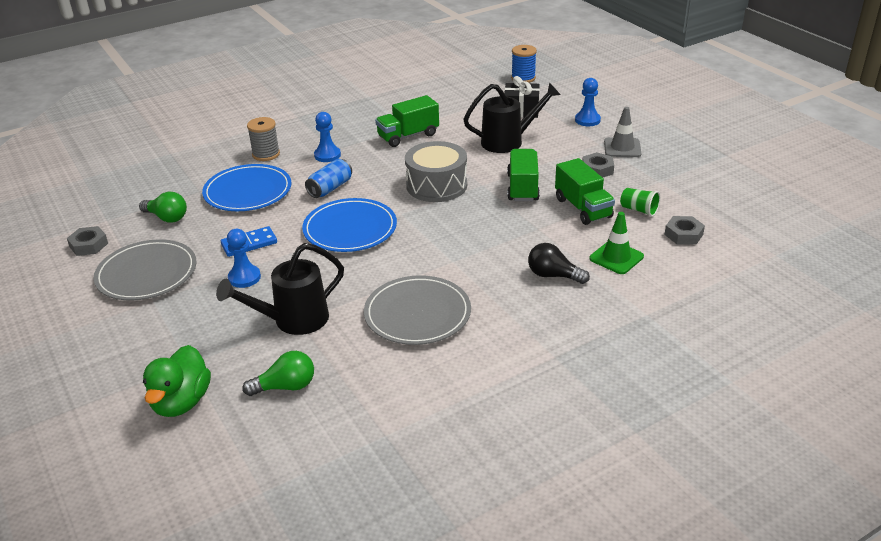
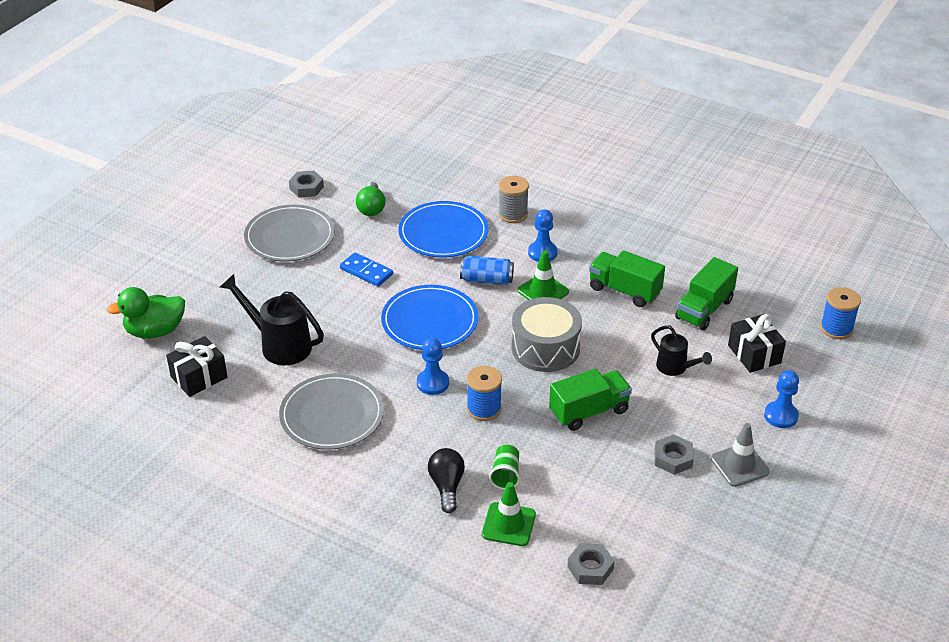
camera: 60 degrees right, 5 degrees up
(244, 277) = (318, 291): blue pawn -> blue pawn (432, 383)
(285, 387) = (199, 377): green light bulb -> black gift
(371, 168) = (543, 291): none -> green traffic cone
(479, 232) = (484, 409): none -> blue spool
(508, 141) = (675, 368): black watering can -> black watering can, size x0.60
(583, 208) = (584, 470): green truck -> green truck (704, 309)
(639, 210) = (613, 517): green cup -> green cup (505, 475)

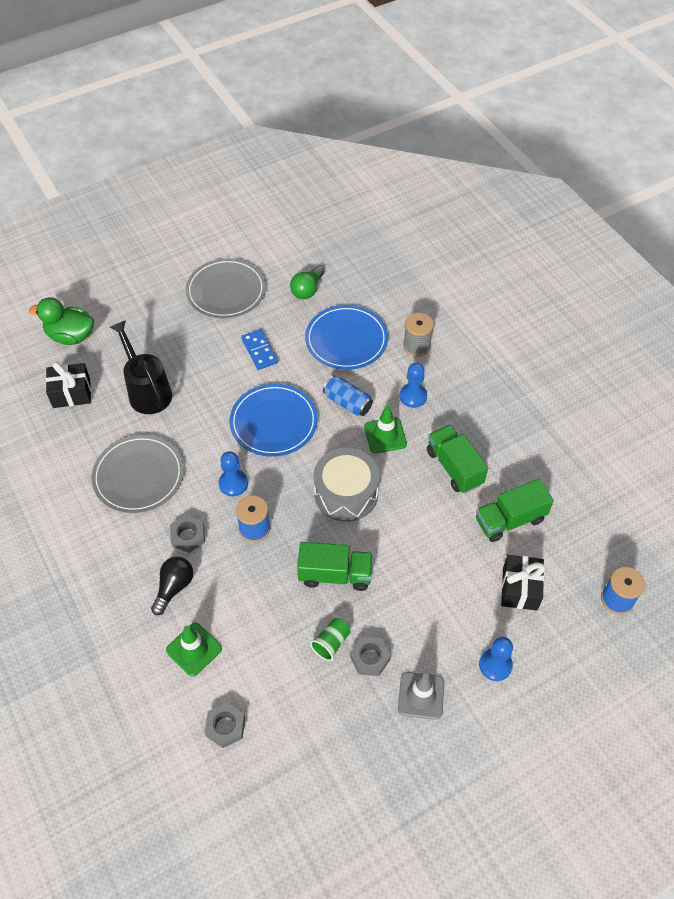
camera: 30 degrees right, 15 degrees up
(306, 188) = (271, 248): grey nut -> grey nut (188, 536)
(505, 475) = (225, 601): green cup -> green cup (331, 643)
(675, 368) = (439, 568): black watering can -> none

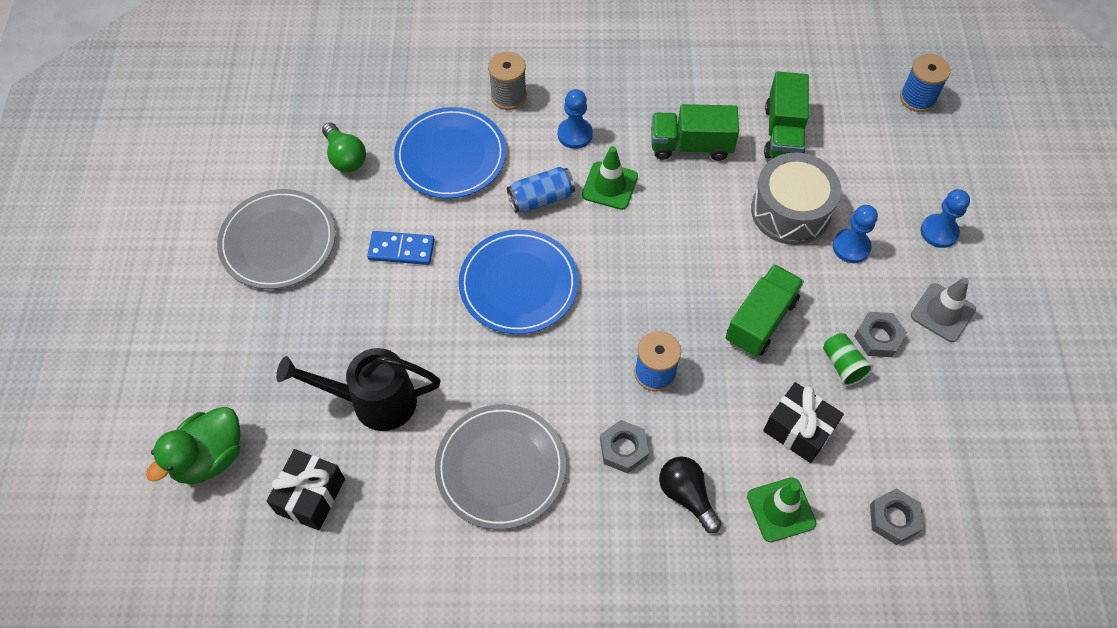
camera: 60 degrees left, 5 degrees up
(233, 483) = (579, 366): blue pawn -> blue pawn (851, 247)
(346, 493) = (662, 260): grey drum -> grey drum (790, 211)
(519, 589) = (865, 167): black gift -> black gift (798, 430)

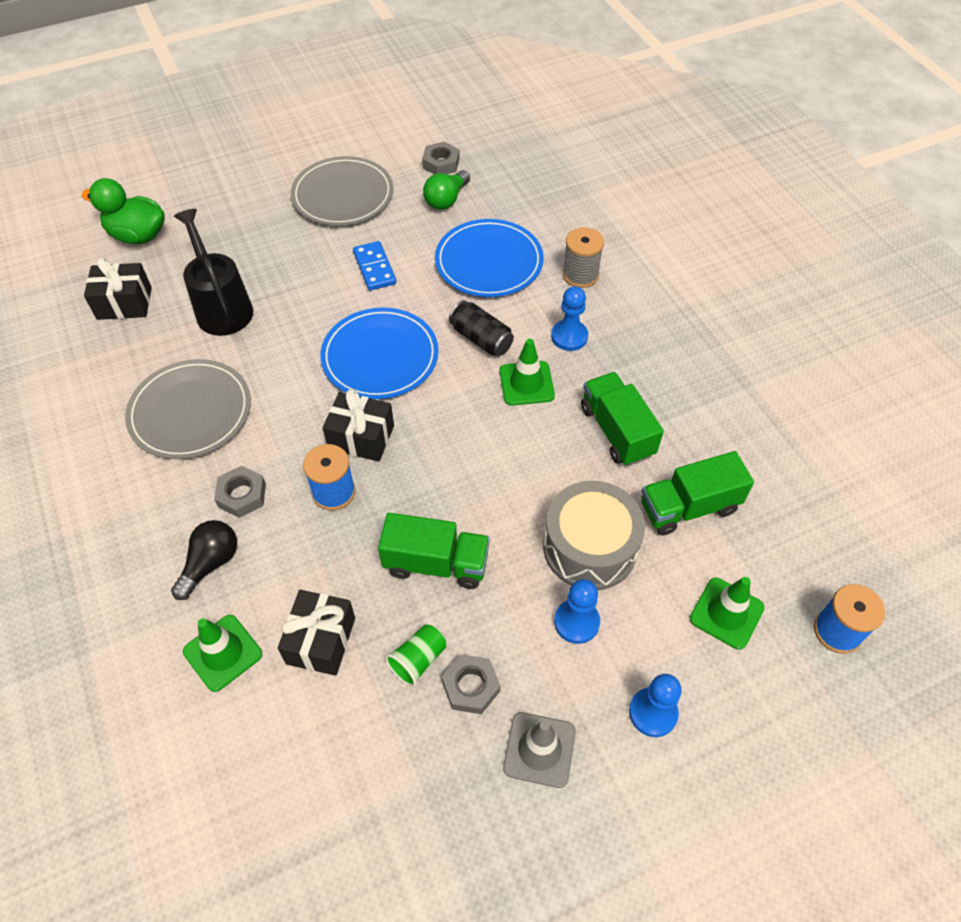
camera: 65 degrees right, 5 degrees down
(541, 198) = (481, 339): blue can -> black can
(605, 331) = (361, 437): none -> black gift
(880, 153) = (726, 613): none -> green traffic cone
(894, 519) = (248, 771): grey nut -> grey nut (441, 163)

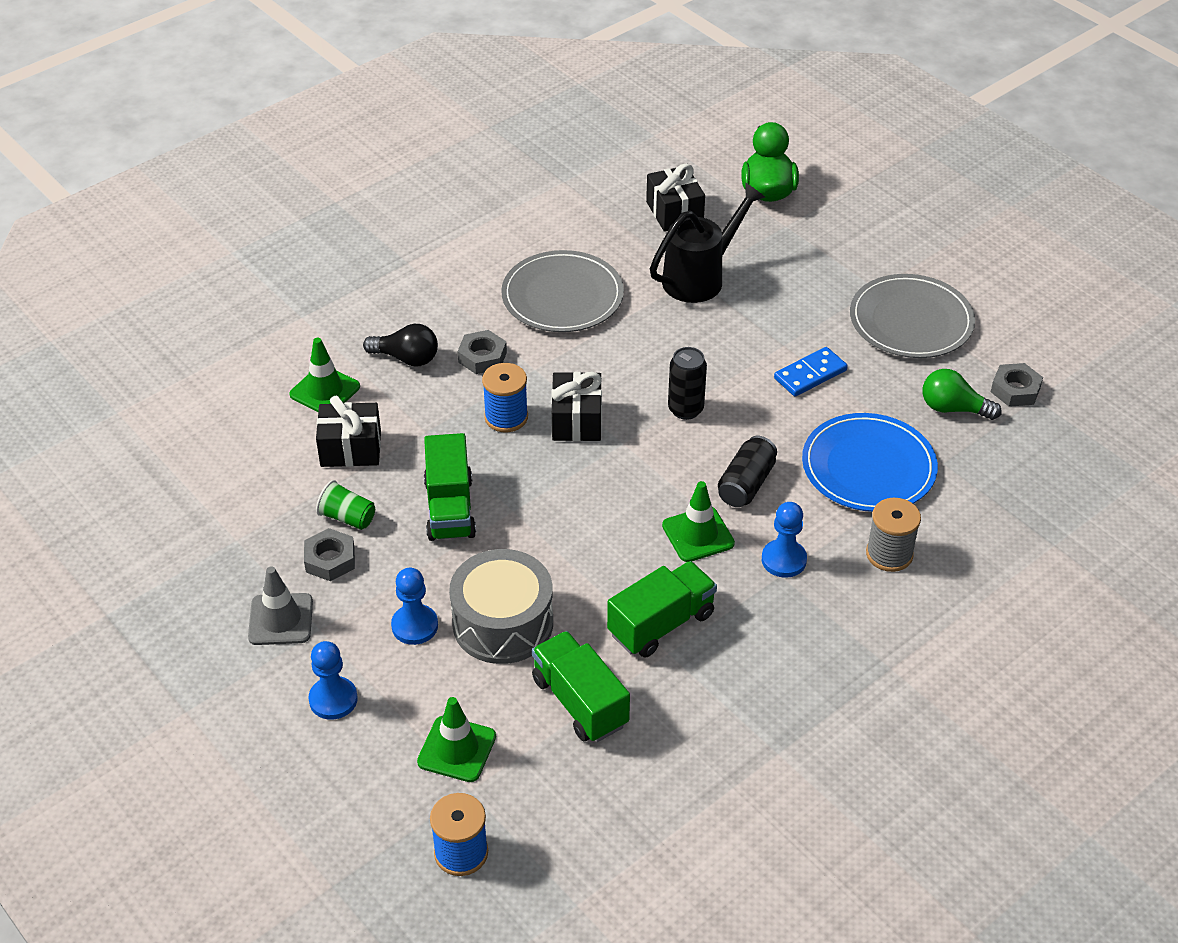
camera: 75 degrees right, 10 degrees down
(380, 356) = (685, 409): blue plate -> black can

